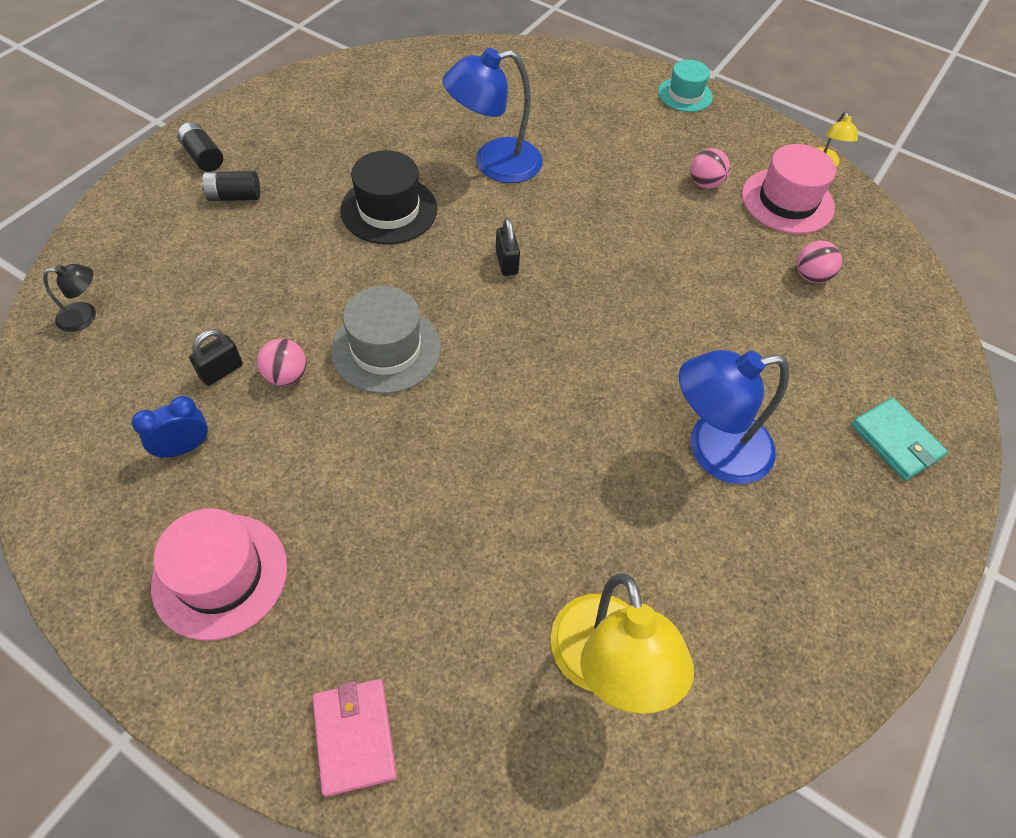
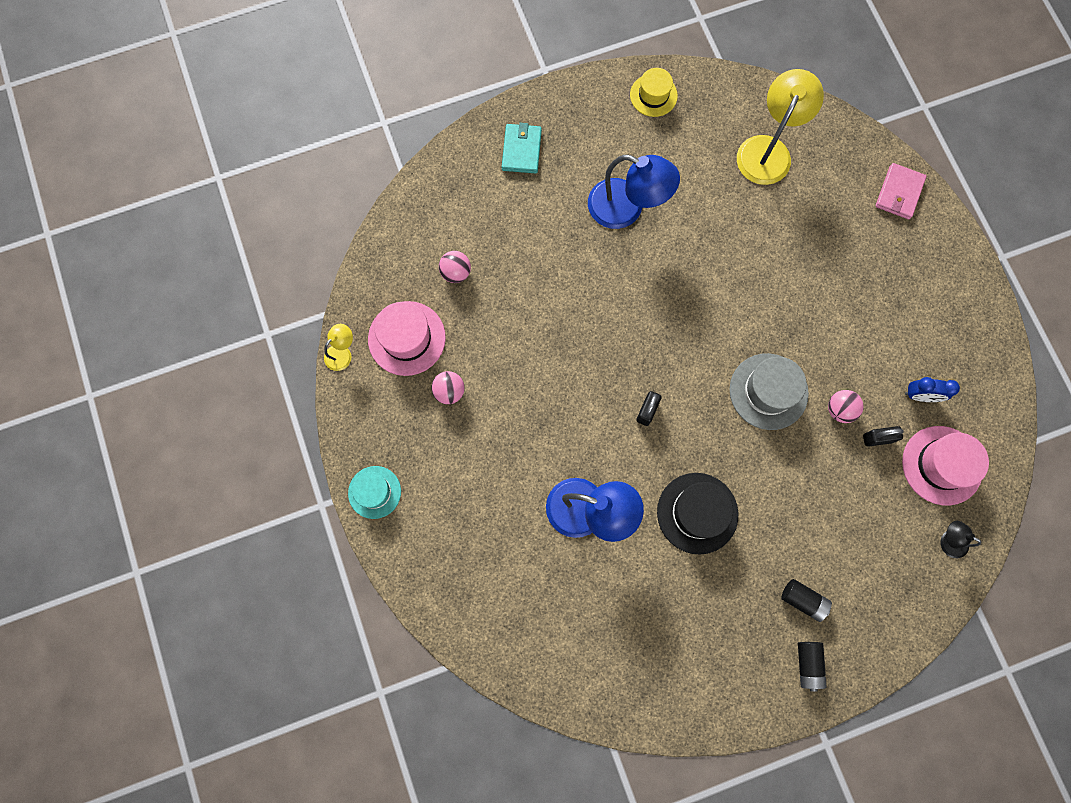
camera: 140 degrees left, 20 degrees up
(220, 575) = (929, 306): pink hat -> pink hat (942, 465)
(830, 636) = (653, 95): none -> yellow hat

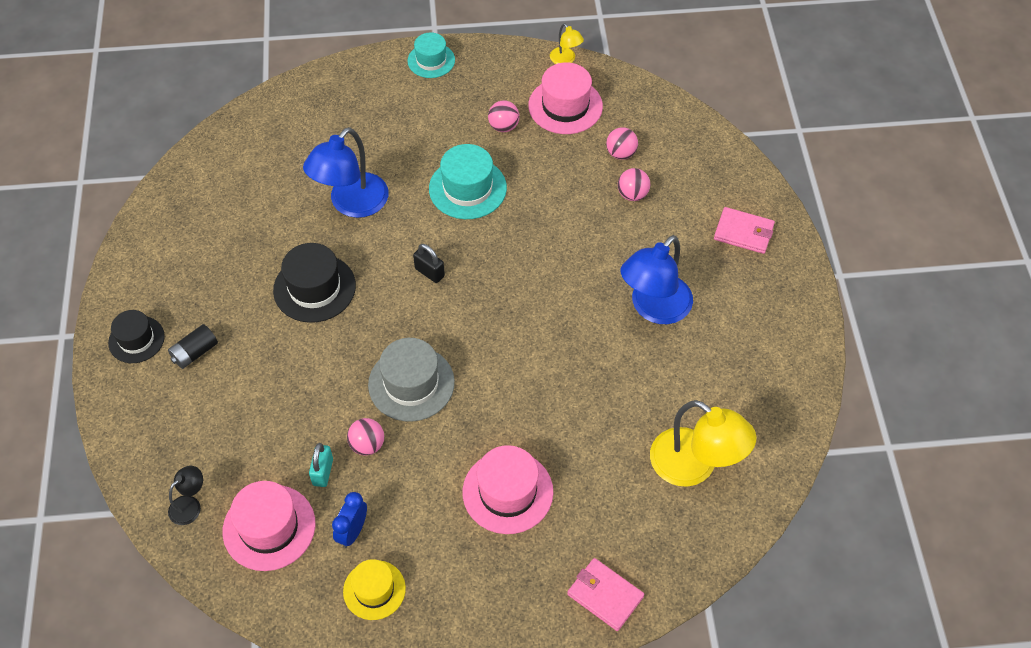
camera: 105 degrees right, 20 degrees down
(504, 252) = (632, 194): none -> pink ball
(521, 150) = (743, 232): turquoise wallet -> pink wallet
(538, 404) = (467, 188): none -> turquoise hat
(653, 95) = (788, 368): yellow hat -> yellow hat (374, 590)
(808, 664) = (136, 339): black battery -> black hat
(841, 284) = (507, 492): none -> pink hat
(877, 438) = (323, 472): black padlock -> turquoise padlock

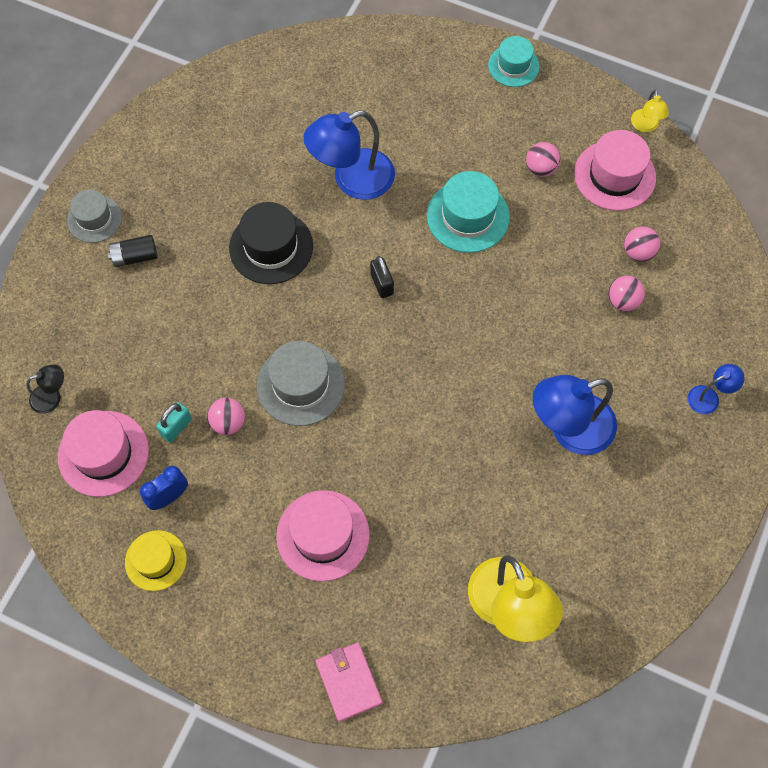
camera: 30 degrees right, 10 degrees up
(136, 339) = (94, 219): black hat -> grey hat
(743, 232) = (709, 397): pink wallet -> blue lamp

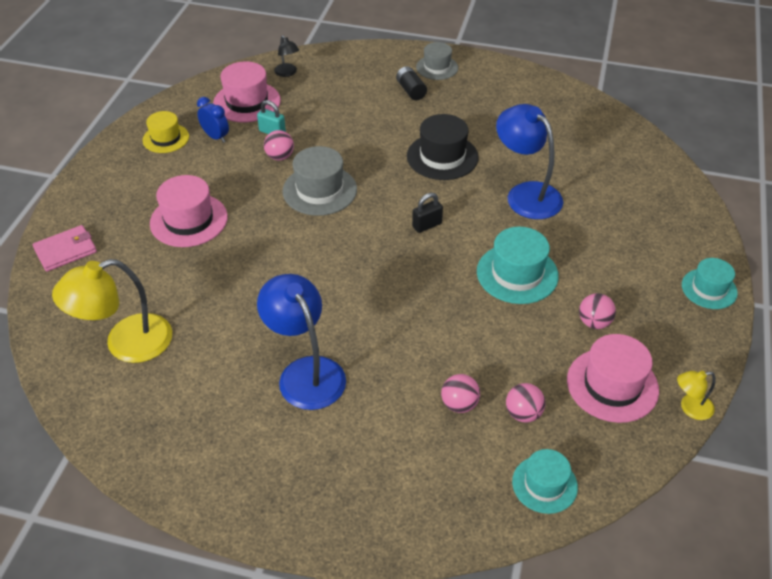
camera: 80 degrees right, 20 degrees down
(709, 397) = (362, 492): blue lamp -> none
(711, 254) = (544, 484): none -> turquoise hat

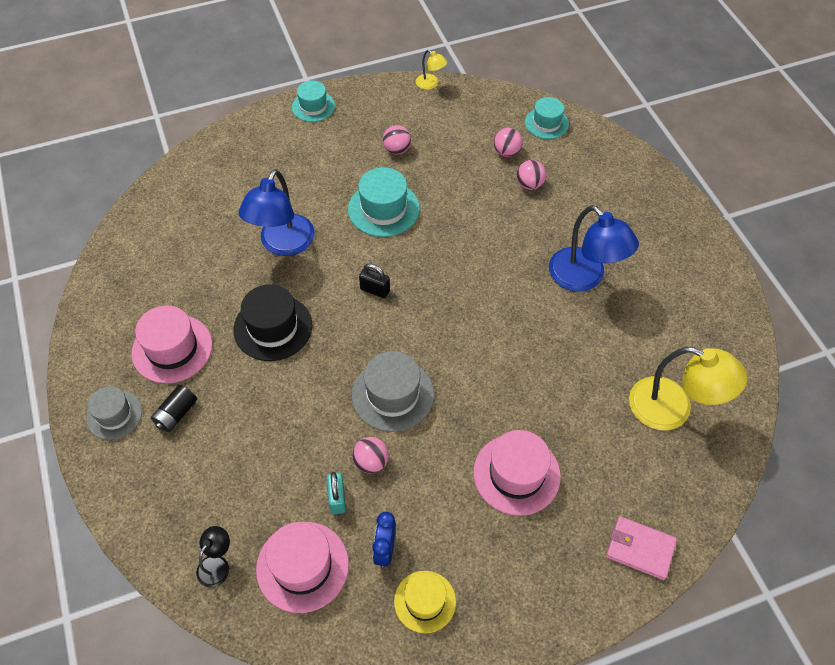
camera: 125 degrees left, 10 degrees up
(305, 372) = (584, 278): blue lamp -> blue lamp turned 60 degrees counterclockwise
(612, 385) = (444, 122): pink hat -> pink hat (172, 349)

